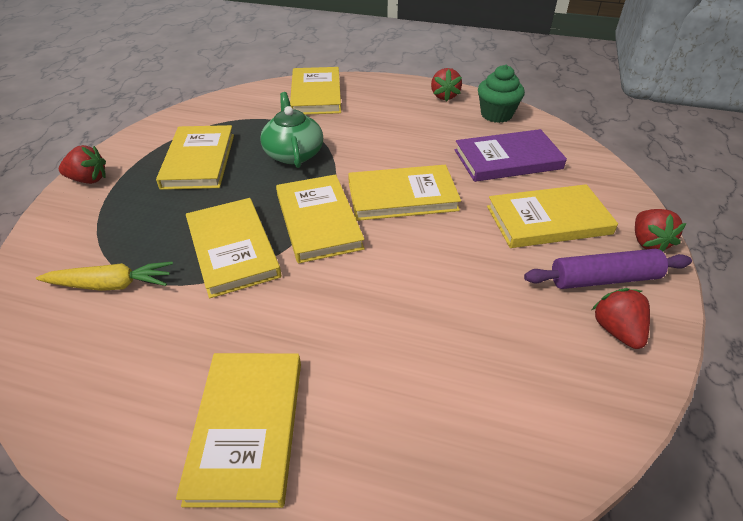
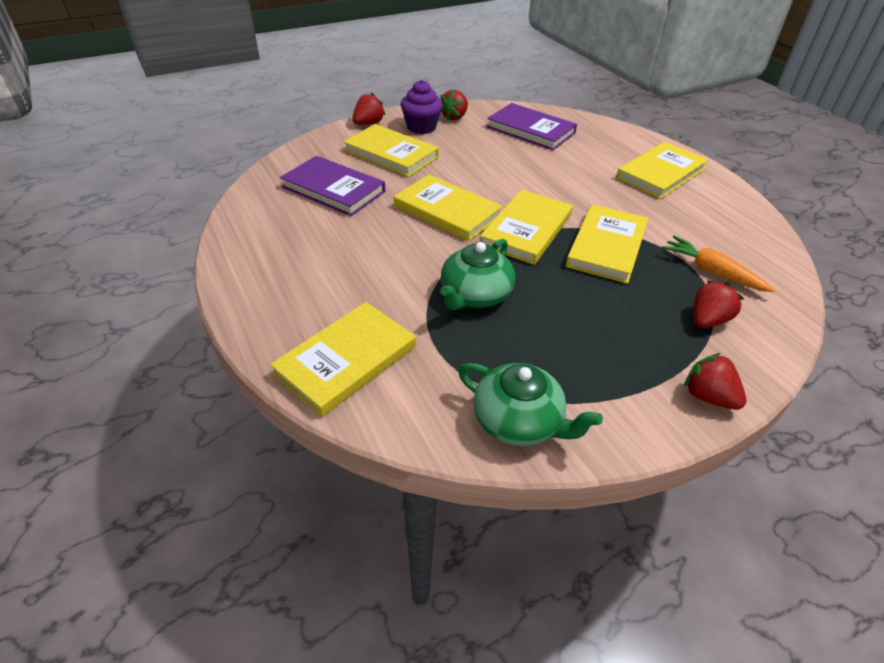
camera: 135 degrees left, 0 degrees up
(111, 285) = (712, 271): yellow carrot -> orange carrot
(199, 160) = (572, 346): yellow book -> none
(200, 117) = (518, 421): none -> green teapot
(444, 96) = (246, 264): red strawberry -> red strawberry (707, 320)
(496, 114) = (256, 220): green cupcake -> none
(507, 386) = (530, 130): none -> purple book
(604, 279) = (421, 127): purple rolling pin -> purple cupcake

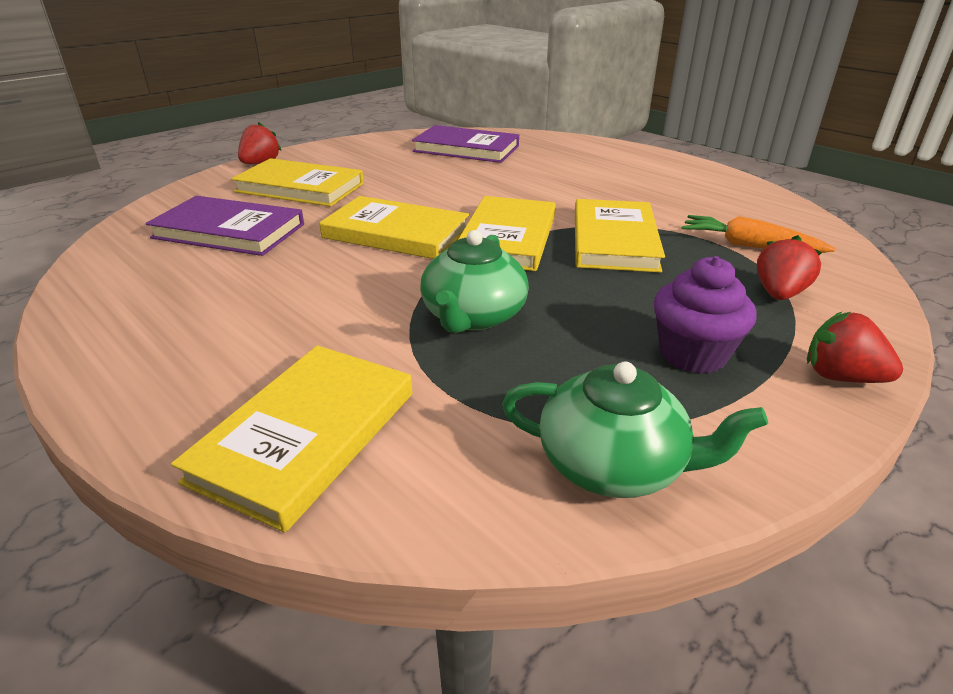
camera: 15 degrees left, 10 degrees down
(421, 127) = (331, 160): purple cupcake -> purple cupcake (692, 354)
(454, 117) = (370, 147): red strawberry -> none
(661, 174) = (633, 168): yellow book -> none

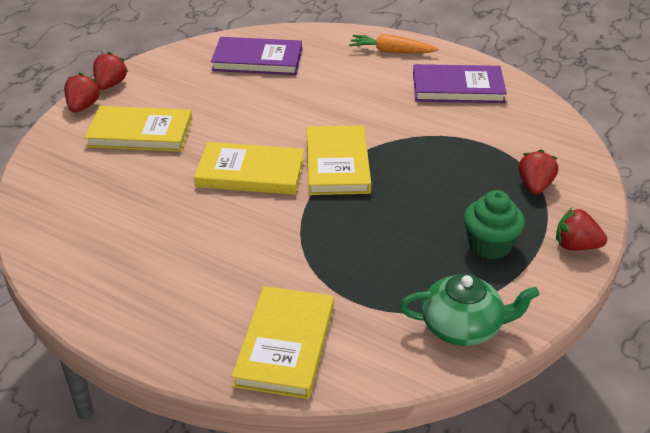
camera: 15 degrees left, 5 degrees up
(229, 231) = (116, 192): purple book -> purple book (458, 88)
(302, 151) = (110, 85): none -> red strawberry
(473, 316) = (343, 241): green teapot -> none
(614, 240) = (415, 153): yellow book -> none
(692, 354) = (490, 245): purple cupcake -> green cupcake
(749, 246) = (510, 144): orange carrot -> orange carrot (391, 51)

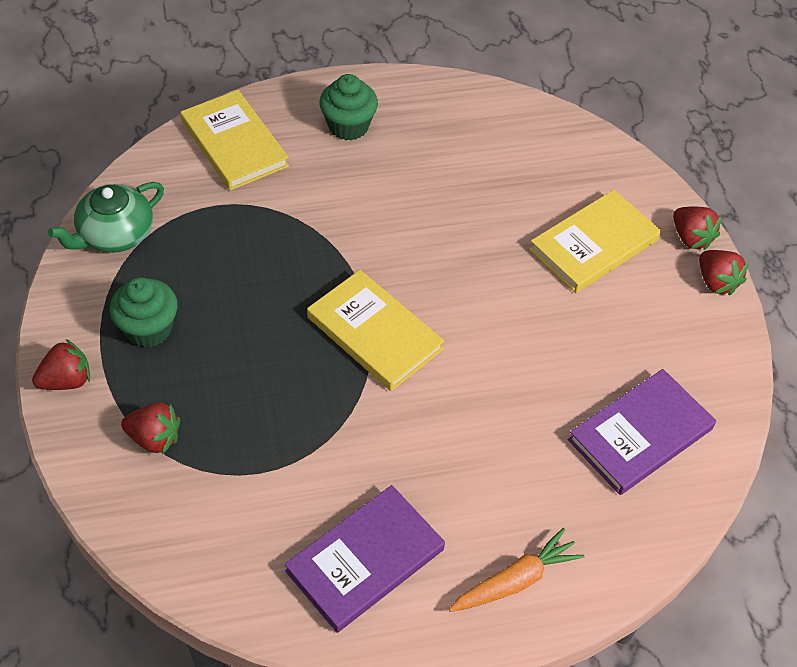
camera: 135 degrees right, 15 degrees up
(175, 300) = (348, 126): none -> green cupcake
(250, 173) = (439, 268): yellow book -> none
(535, 186) = (154, 438): red strawberry -> red strawberry turned 45 degrees counterclockwise

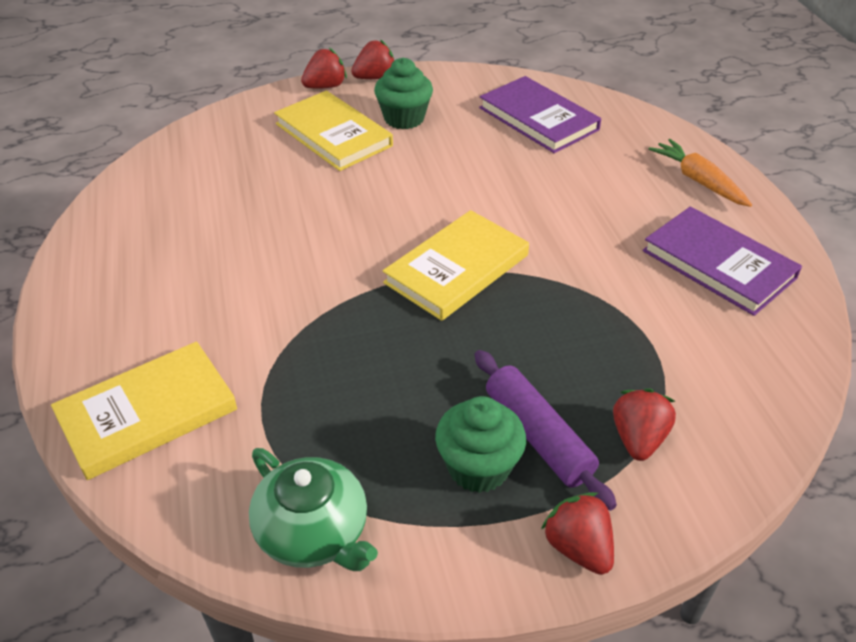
camera: 90 degrees left, 10 degrees down
(170, 370) = (538, 436): none -> purple rolling pin
(348, 126) = (137, 304): green cupcake -> green cupcake (404, 118)

